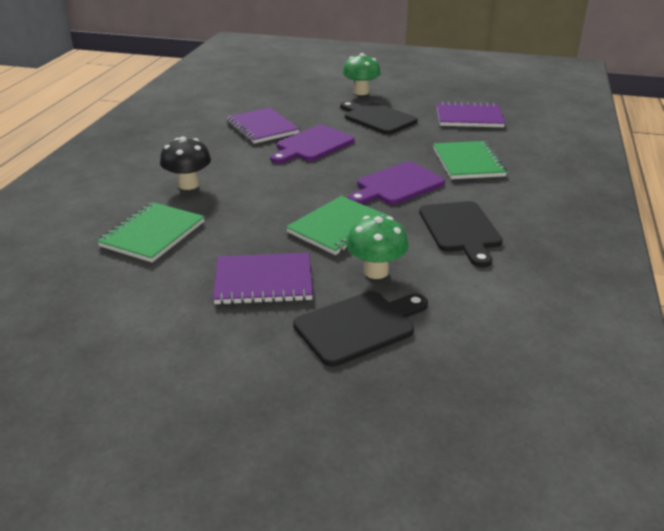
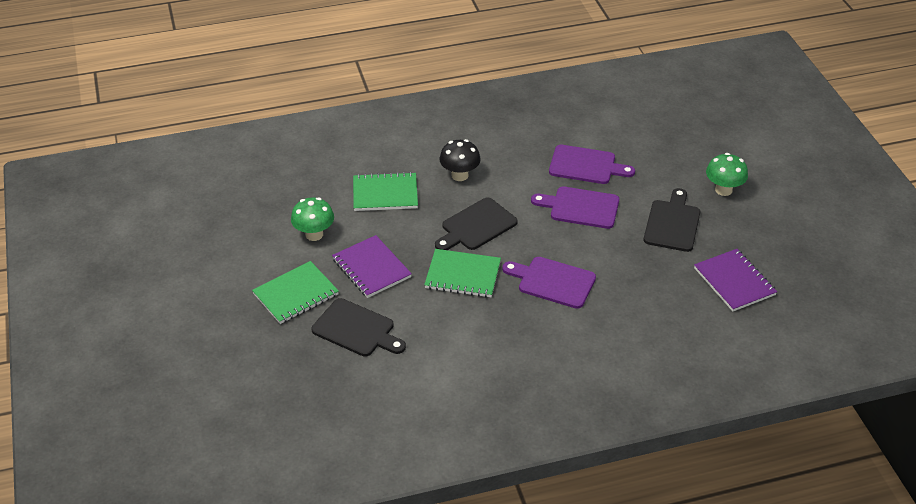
camera: 60 degrees right, 10 degrees up
(262, 128) = (586, 165): purple notebook -> purple cutting board
(376, 271) = (421, 315): green mushroom -> green mushroom (314, 234)
(461, 230) = (511, 340): black cutting board -> black cutting board (476, 226)
(468, 162) = (632, 310): green notebook -> green notebook (296, 294)

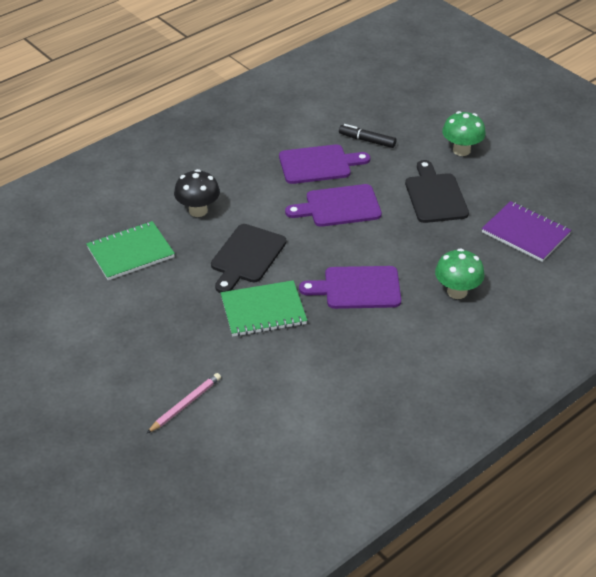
camera: 25 degrees left, 0 degrees up
(296, 294) = (96, 389): green notebook -> none
(314, 234) = (78, 319): green mushroom -> green mushroom (457, 292)
(356, 329) = (186, 404): black cutting board -> pink pencil
(371, 268) = (163, 334): purple notebook -> none
(642, 156) = (367, 140): none -> black marker

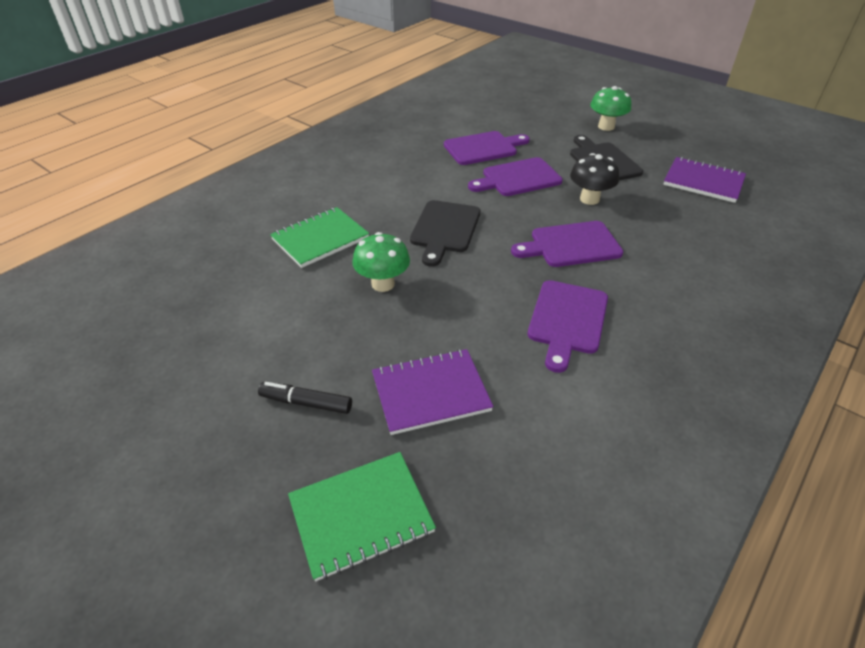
camera: 10 degrees left, 0 degrees up
(186, 404) = (430, 393): pink pencil -> purple notebook
(198, 210) = (380, 195): black mushroom -> black mushroom (589, 199)
(263, 311) = (482, 278): green notebook -> green notebook (361, 515)
(321, 360) = (567, 320): none -> purple cutting board
(367, 140) = (519, 127): black marker -> black marker (306, 403)
(457, 292) = (671, 237): green mushroom -> green mushroom (383, 284)

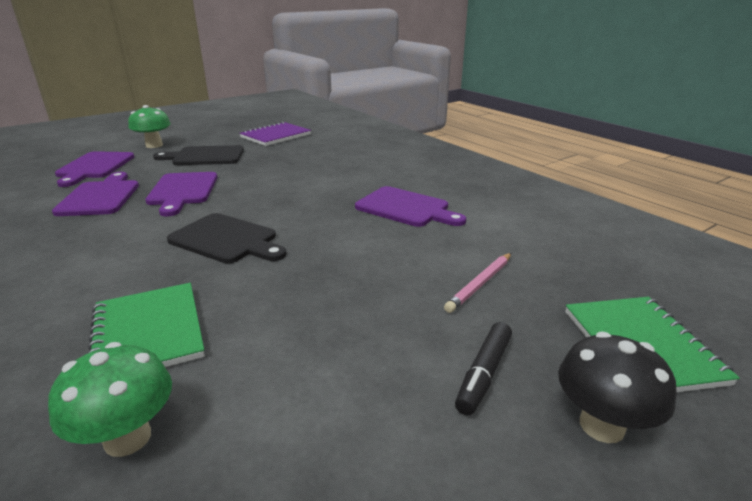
camera: 75 degrees left, 15 degrees down
(383, 284) = (293, 291): green mushroom -> green mushroom (127, 438)
(430, 393) = (479, 284): purple notebook -> pink pencil
(571, 245) = (310, 189): purple cutting board -> purple cutting board (94, 167)
(589, 199) = (253, 171): black mushroom -> black mushroom (601, 425)

